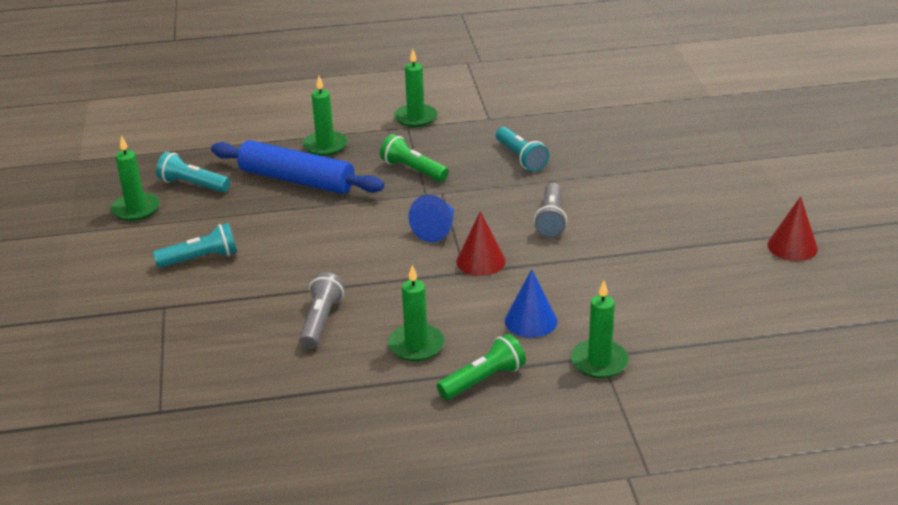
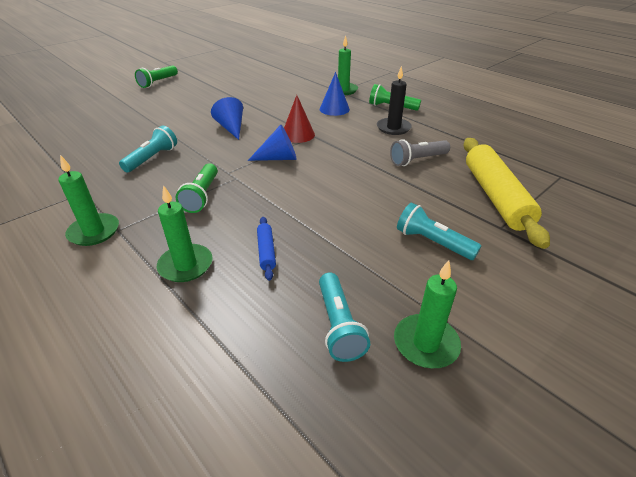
camera: 125 degrees left, 5 degrees up
(199, 334) = (495, 196): none -> yellow rolling pin
(297, 180) = (266, 251): blue rolling pin -> blue rolling pin, size x0.43
(416, 345) = (393, 128): green candle -> black candle
(551, 220) = (231, 128): grey flashlight -> blue cone
(785, 199) = (158, 82): none -> green flashlight
(792, 246) = (205, 75): red cone -> none

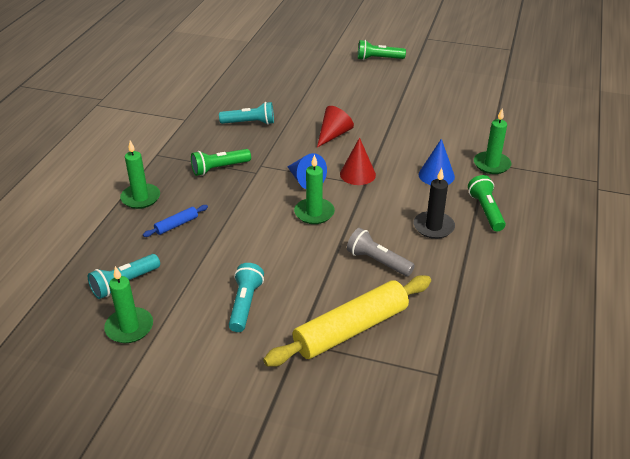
camera: 60 degrees right, 0 degrees up
(94, 232) = (148, 147): green candle -> green candle (314, 213)
(231, 128) = (333, 135): blue cone -> red cone

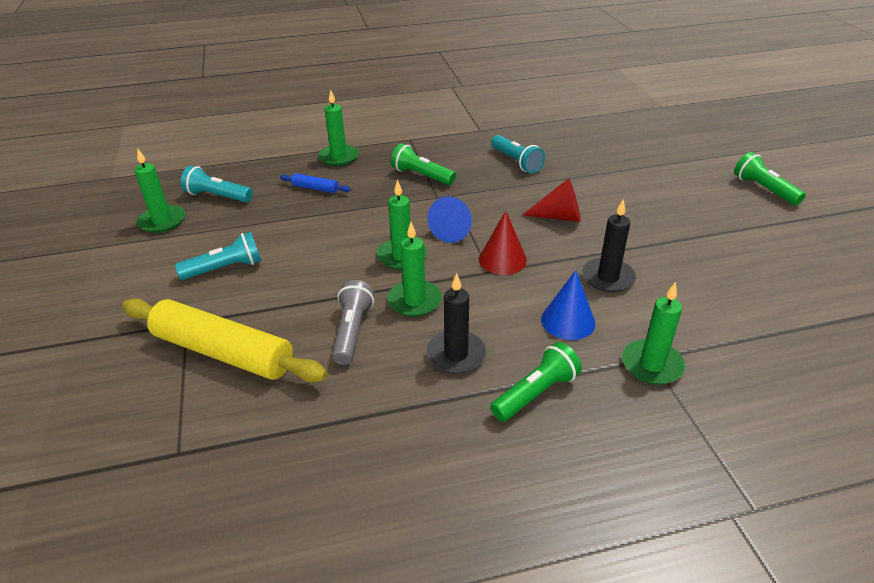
camera: 60 degrees right, 0 degrees up
(368, 224) = (414, 301): none -> green candle
(410, 145) = (608, 277): none -> black candle

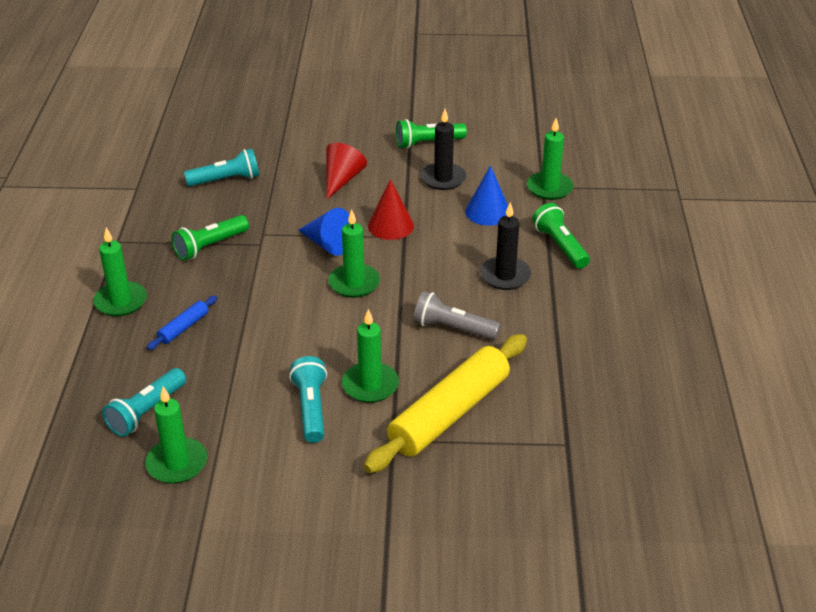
camera: 75 degrees left, 0 degrees up
(414, 301) = (426, 286): green candle -> green candle (370, 385)
(764, 189) = (363, 69): green flashlight -> green flashlight (428, 143)

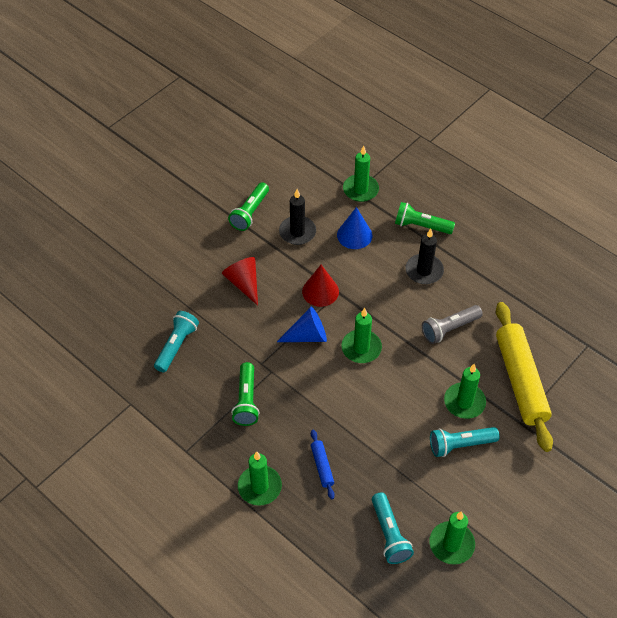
camera: 50 degrees left, 15 degrees up
(311, 409) = (460, 445): turquoise flashlight -> turquoise flashlight turned 45 degrees counterclockwise

